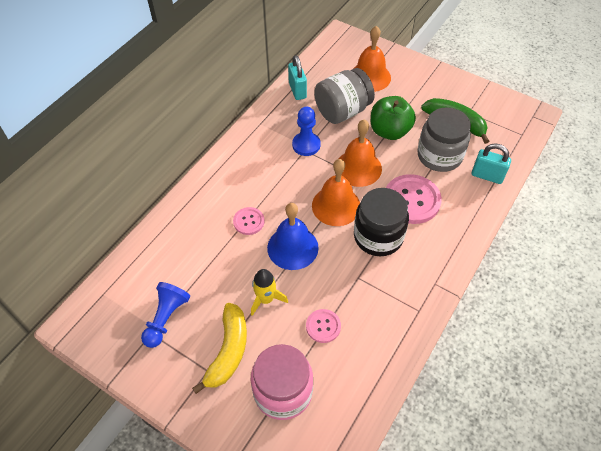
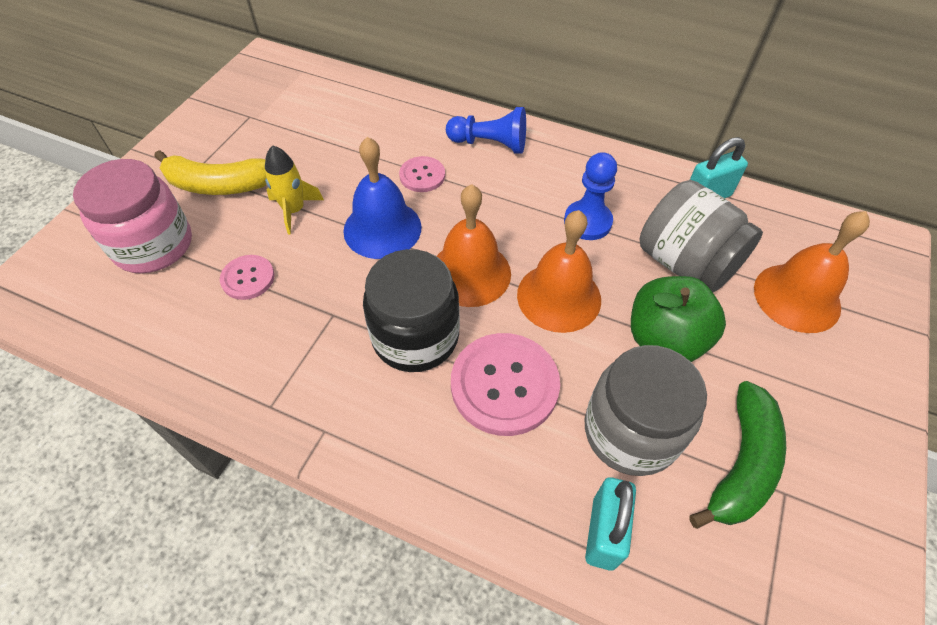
camera: 80 degrees right, 0 degrees up
(166, 318) = (268, 124): blue pawn -> blue pawn (490, 144)

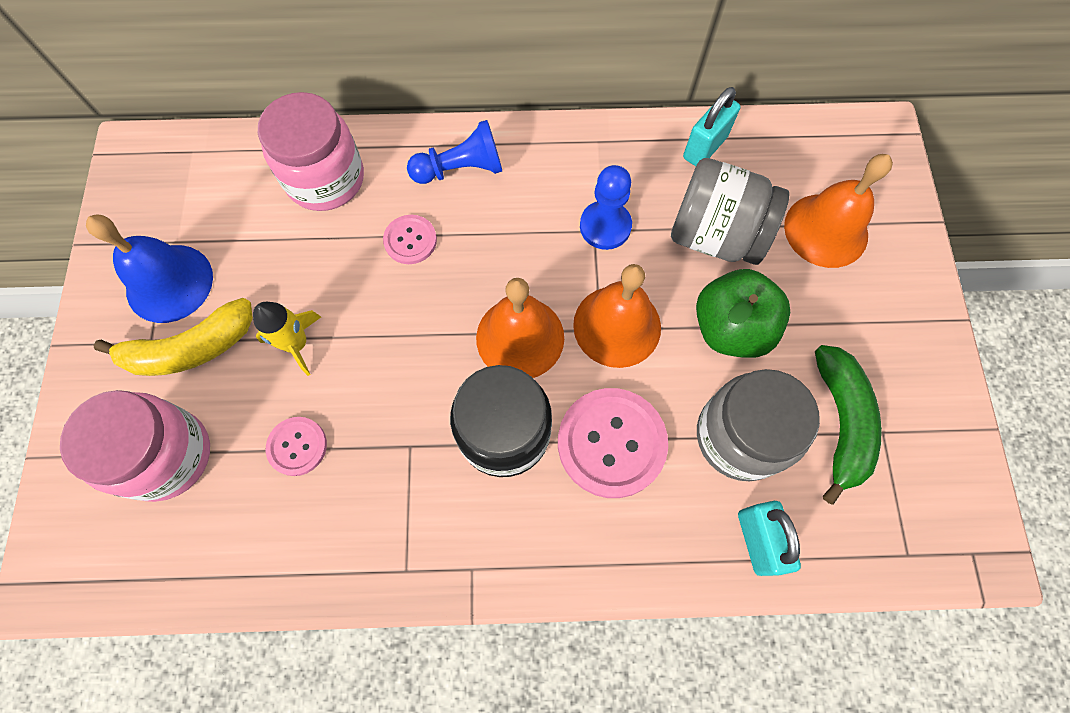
camera: 25 degrees left, 15 degrees up
(382, 228) = (404, 324): blue bell -> blue bell (169, 283)
(384, 116) = (325, 179): none -> pink jar

